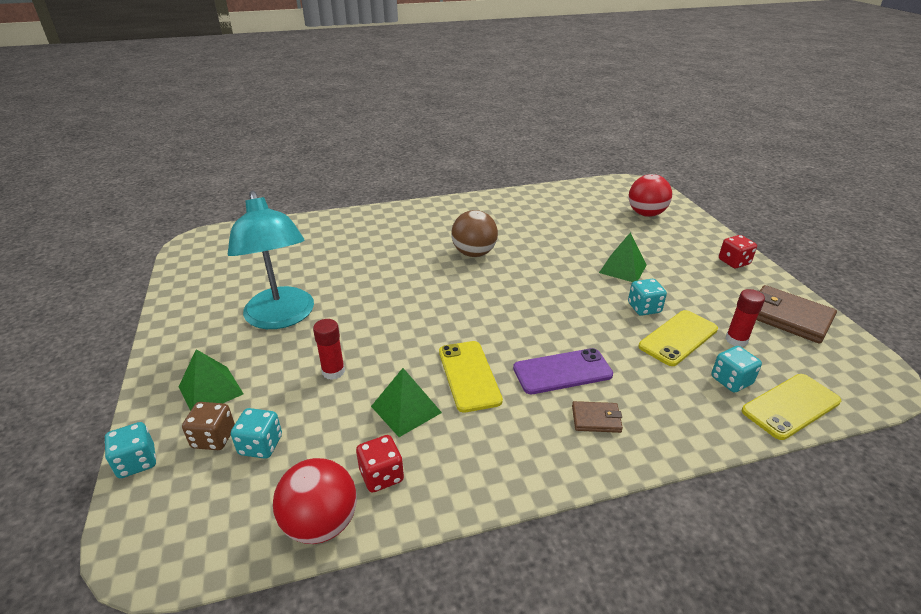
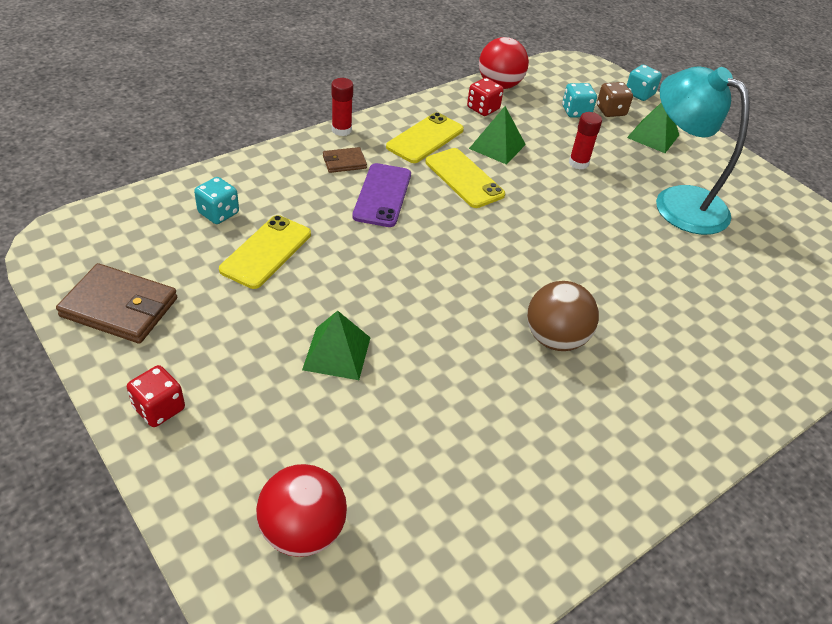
camera: 155 degrees right, 10 degrees up
(562, 371) = (382, 195): purple phone -> purple phone turned 45 degrees counterclockwise
(644, 308) = (305, 286): turquoise dice -> none
(736, 340) = (199, 261): red glue stick -> red glue stick (341, 130)
(791, 406) = (168, 198): yellow phone -> yellow phone (425, 138)

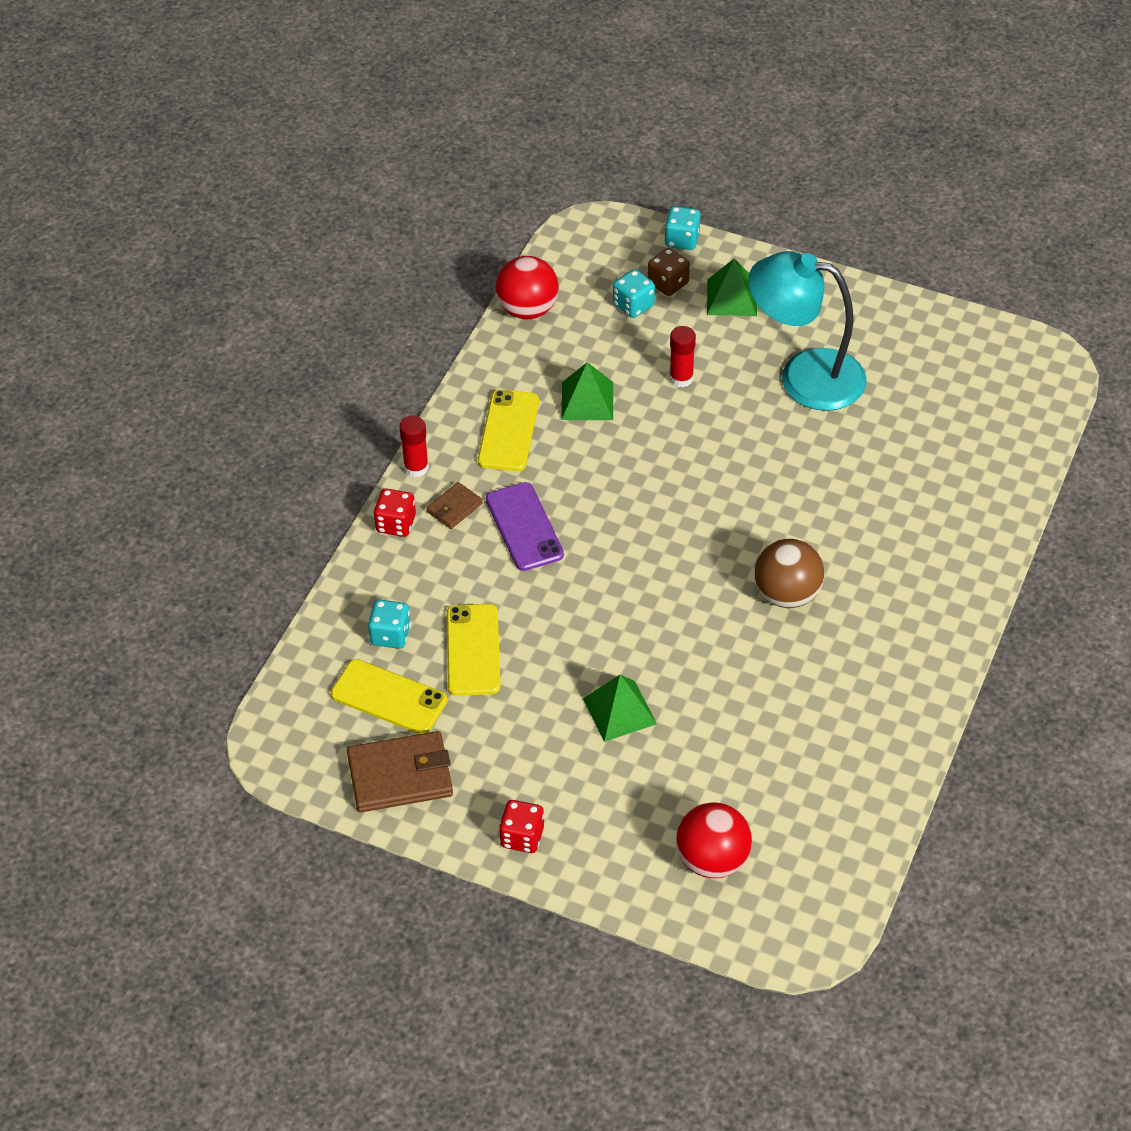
camera: 25 degrees left, 5 degrees up
(464, 178) = (585, 461): yellow phone -> yellow phone (389, 697)
(483, 108) = (535, 355): red dice -> red dice (396, 524)

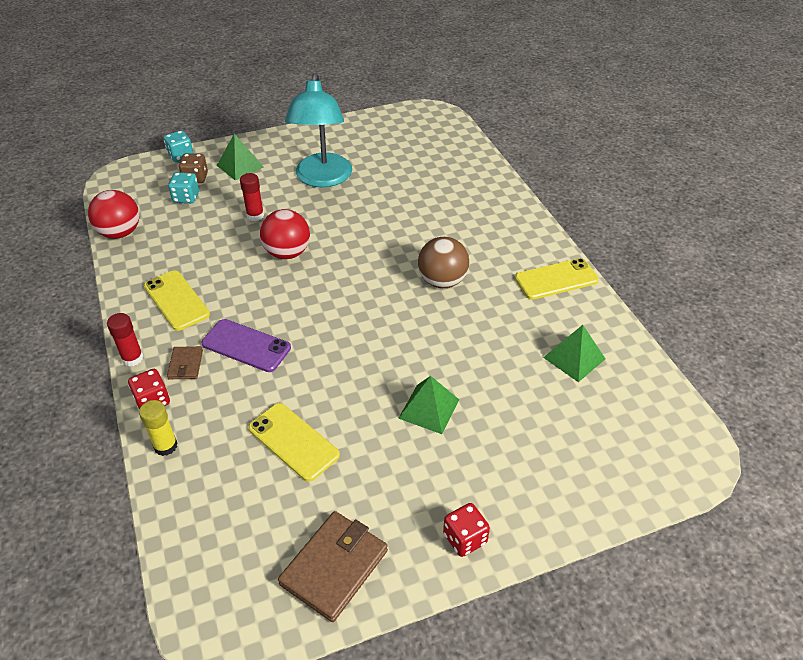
camera: 45 degrees left, 5 degrees down
(369, 575) = (165, 446): none -> yellow glue stick
(389, 697) = (266, 518): yellow phone -> yellow phone (556, 279)
(390, 635) = (223, 474): turquoise dice -> none
(587, 401) = (211, 256): green pyramid -> green pyramid (574, 358)
(712, 860) = (589, 453): red ball -> red ball (287, 253)
(804, 376) = (322, 179): turquoise lamp -> turquoise lamp turned 60 degrees counterclockwise

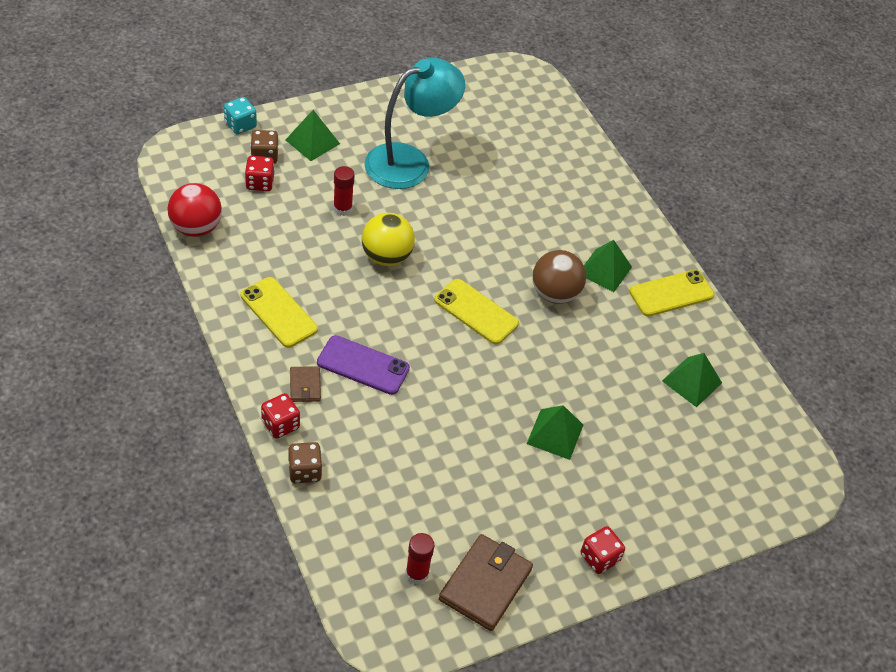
camera: 10 degrees left, 5 degrees up
(132, 358) = (248, 378): red glue stick -> red glue stick (417, 573)
(165, 446) = (305, 471): yellow glue stick -> brown dice
(186, 197) = (260, 183): turquoise dice -> red dice
(287, 253) = (386, 257): red ball -> yellow ball
(293, 441) = (428, 467): yellow phone -> yellow phone (476, 312)
(322, 179) = (409, 161): turquoise lamp -> turquoise lamp turned 120 degrees counterclockwise
(492, 260) = (604, 270): none -> green pyramid

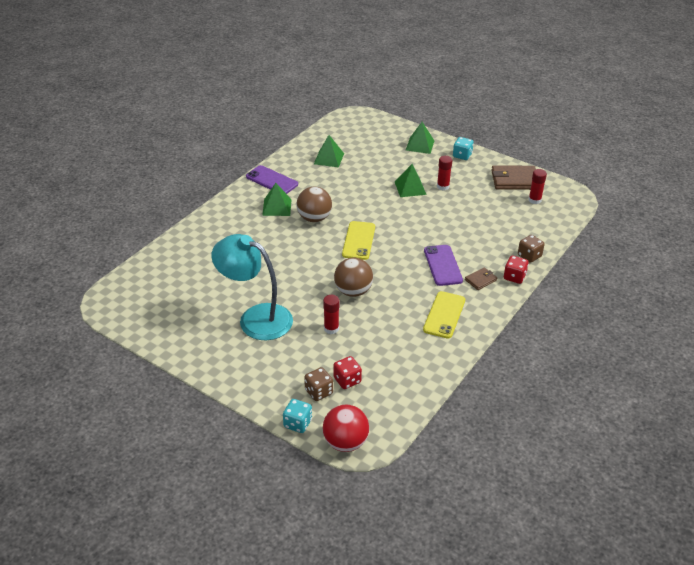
camera: 115 degrees left, 10 degrees down
(196, 228) = (419, 389): red ball -> red ball (345, 442)
(312, 141) = (279, 375): green pyramid -> green pyramid (420, 145)
(386, 257) = (353, 291): yellow ball -> brown ball
(532, 476) = (443, 186): none -> red glue stick
(599, 558) = (462, 155): red dice -> turquoise dice
(671, 293) = (272, 180): yellow phone -> purple phone

